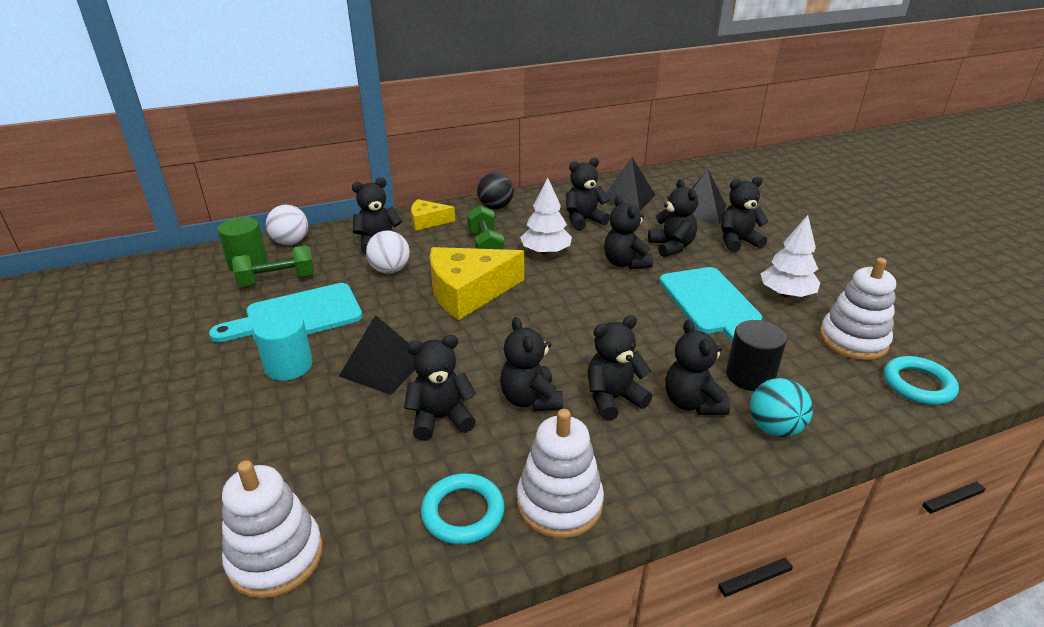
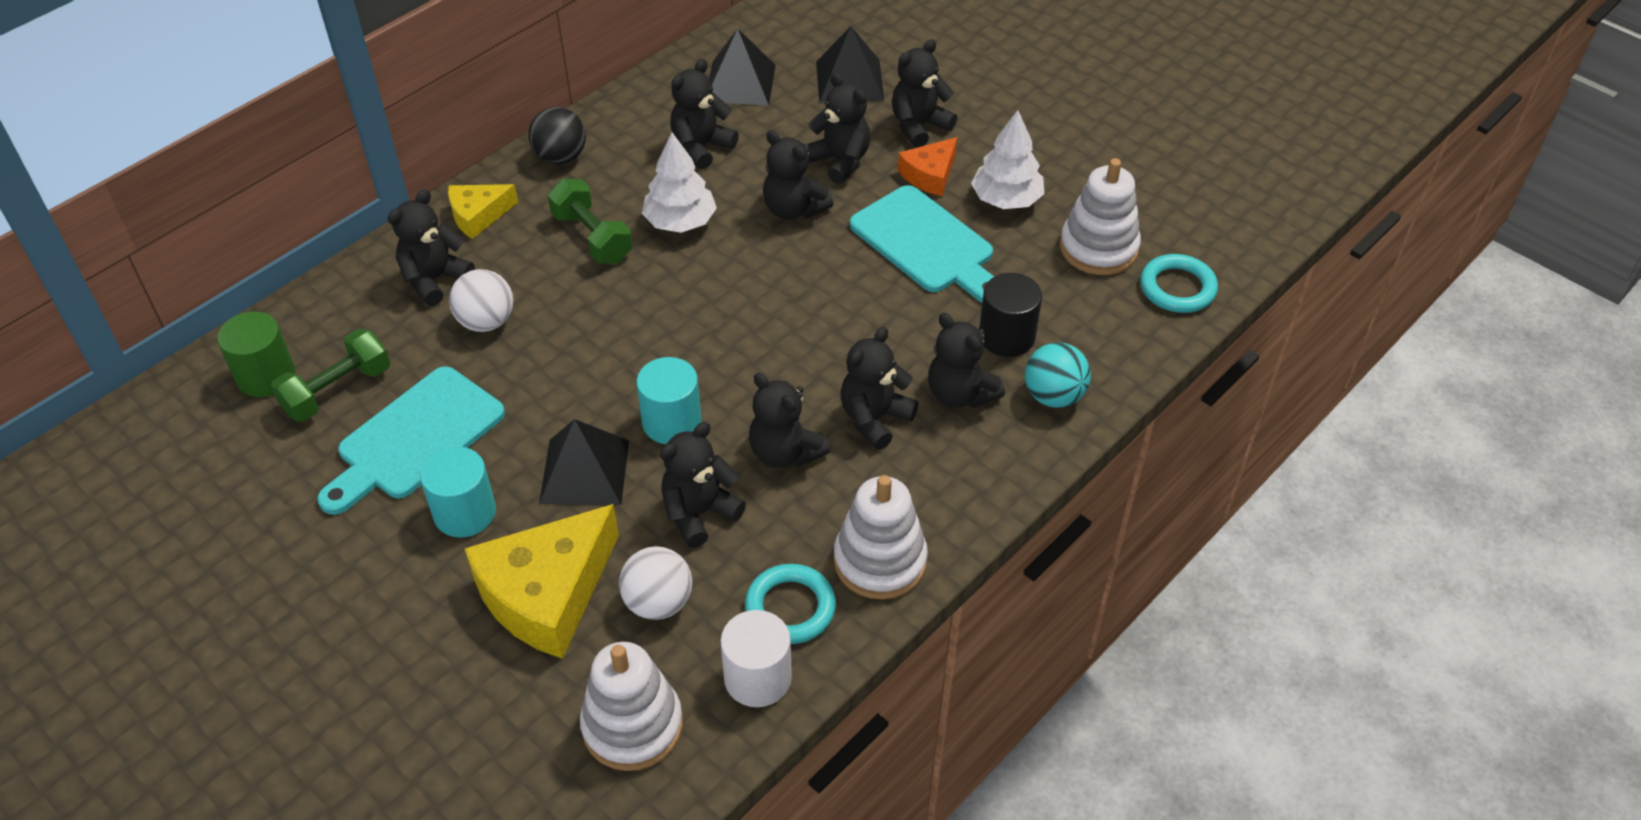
camera: 25 degrees left, 15 degrees up
(291, 242) = (299, 318): white ball -> white ball (658, 602)
(399, 559) = (757, 678): none -> white cylinder
(463, 356) = (672, 422): none -> turquoise cylinder
(468, 292) = (618, 323): yellow cheese -> yellow cheese (547, 594)
(733, 267) = (930, 175): none -> orange cheese

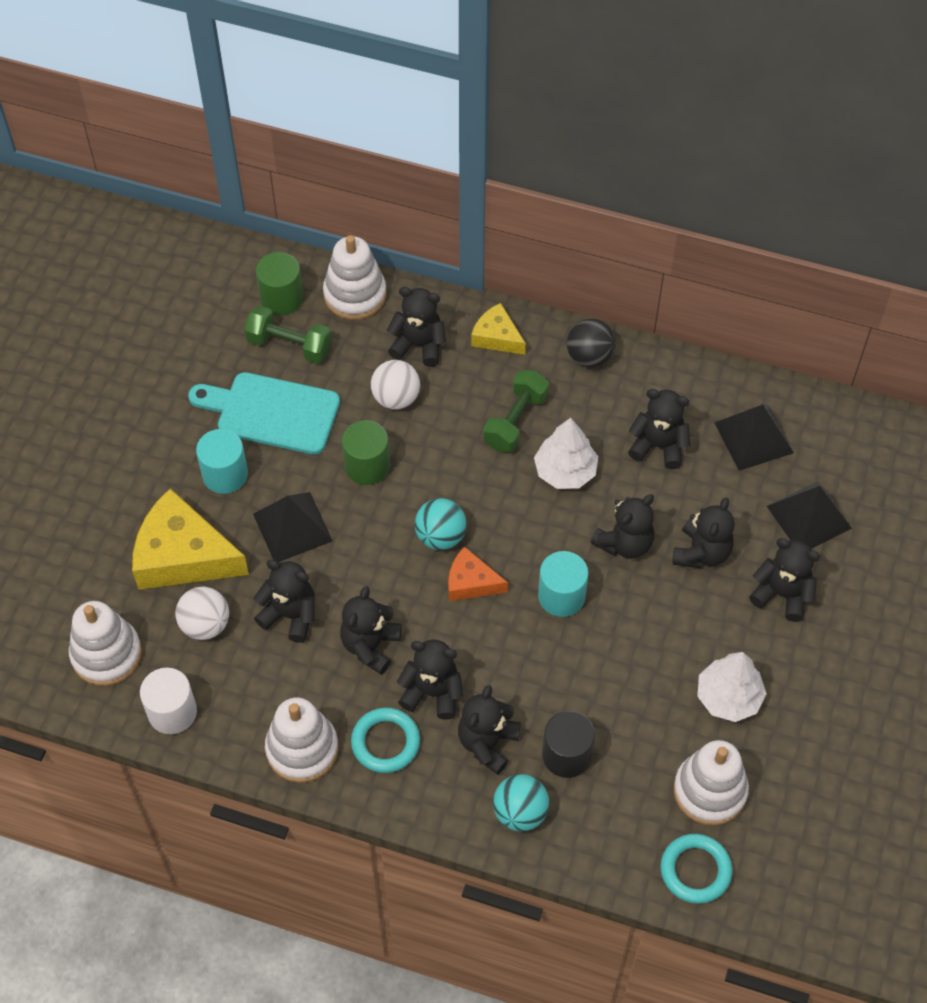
camera: 65 degrees right, 10 degrees up
(321, 310) = (355, 294): none -> white stacking toy
(554, 376) = (367, 466): none -> green cylinder
(672, 422) = (362, 560): turquoise cylinder -> turquoise cylinder (561, 596)
(688, 345) = (440, 536): none -> turquoise ball
(790, 608) = (236, 708): turquoise ring -> turquoise ring (385, 742)
(793, 209) = (624, 543): black teddy bear -> black teddy bear turned 150 degrees counterclockwise
(927, 244) = (639, 656): turquoise cutting board -> none
(930, 175) = (725, 626): orange cheese -> orange cheese (471, 582)

